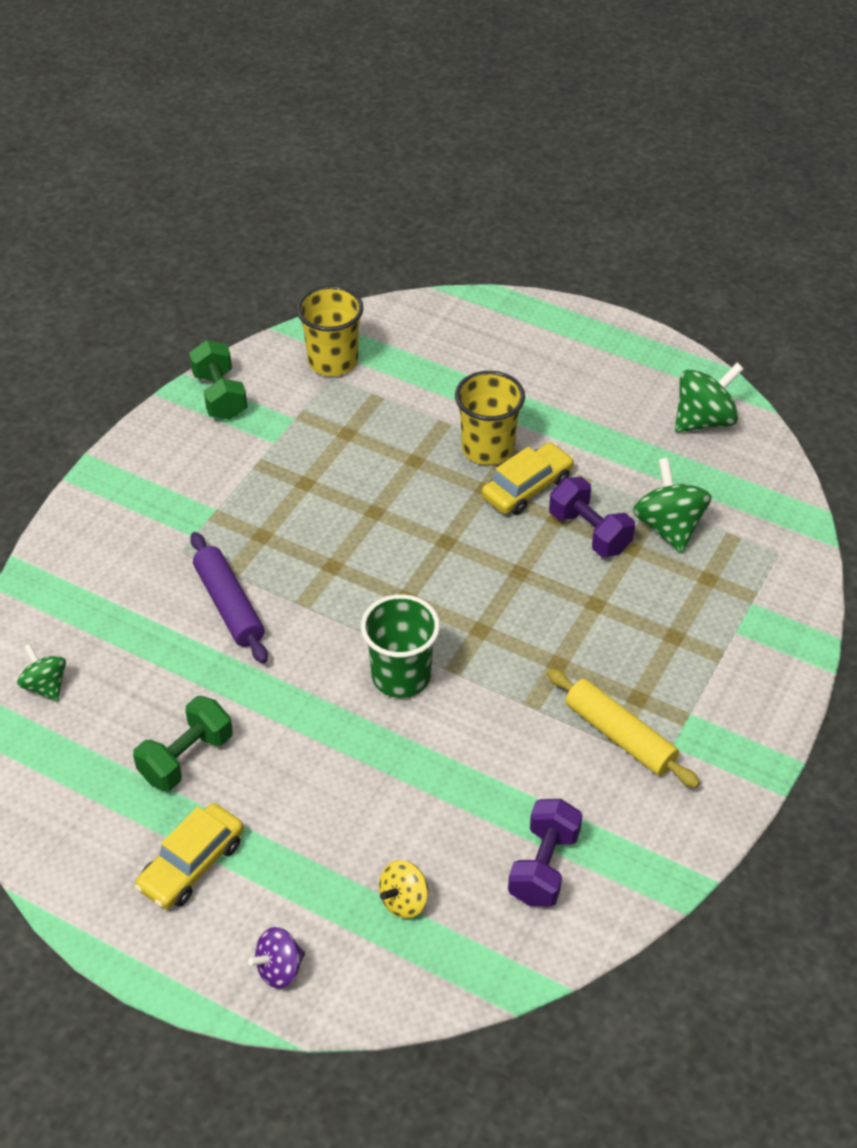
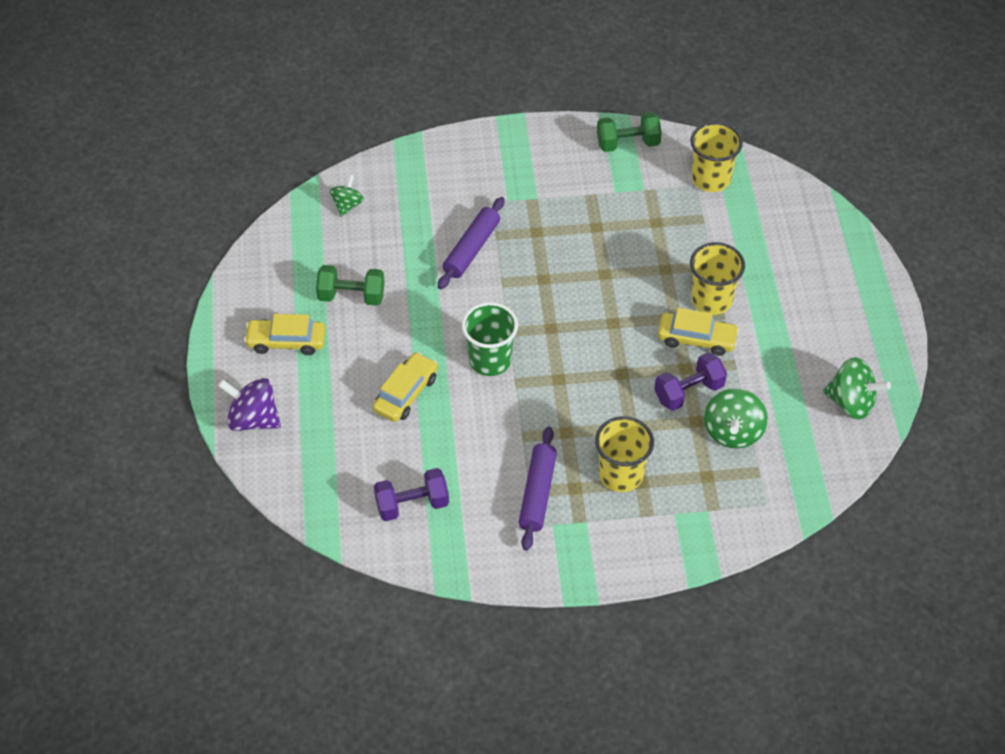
camera: 55 degrees right, 5 degrees up
(220, 396) = (628, 143): green dumbbell -> green dumbbell turned 45 degrees clockwise
(279, 968) = (253, 419): purple spinning top -> purple spinning top, size x1.61
(379, 783) = (406, 393): none -> yellow car
(404, 900) = (337, 450): yellow spinning top -> none
(589, 532) = (688, 392): purple dumbbell -> purple dumbbell turned 45 degrees clockwise
(619, 736) = (537, 493): yellow rolling pin -> purple rolling pin
(651, 648) = (621, 474): none -> yellow cup
(668, 527) = (733, 432): green spinning top -> green spinning top turned 150 degrees clockwise

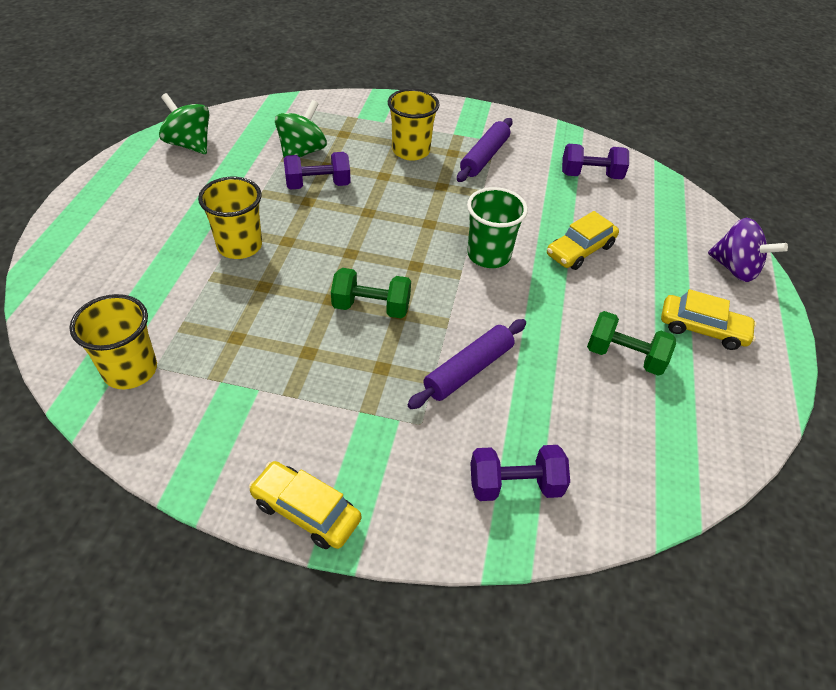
camera: 165 degrees left, 5 degrees down
(347, 205) = (617, 480): green spinning top -> none
(415, 183) = (515, 485): none -> purple dumbbell
(628, 143) = (194, 455): green dumbbell -> green dumbbell (371, 307)
(696, 339) = (280, 219): yellow car -> yellow car (306, 511)

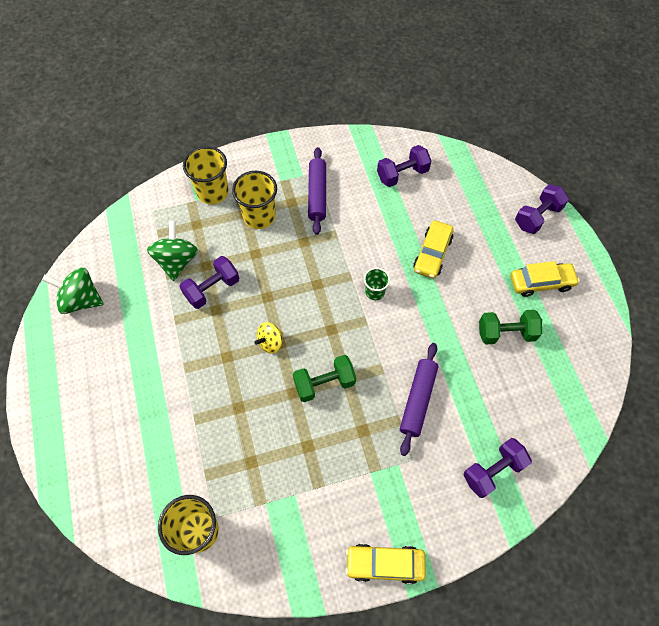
camera: 25 degrees left, 15 degrees up
(239, 246) = (195, 380): yellow cup -> yellow cup (213, 192)
(341, 249) = (270, 342): none -> yellow spinning top
(488, 255) = (375, 292): green cup -> green cup, size x0.57
(735, 269) = (537, 217): purple spinning top -> purple dumbbell

